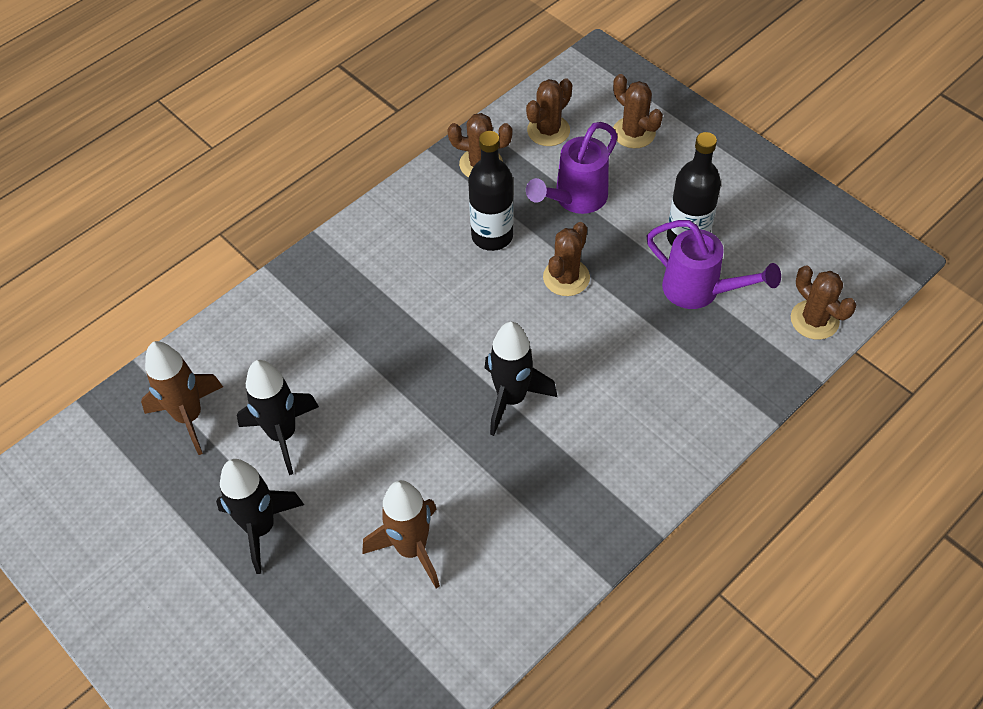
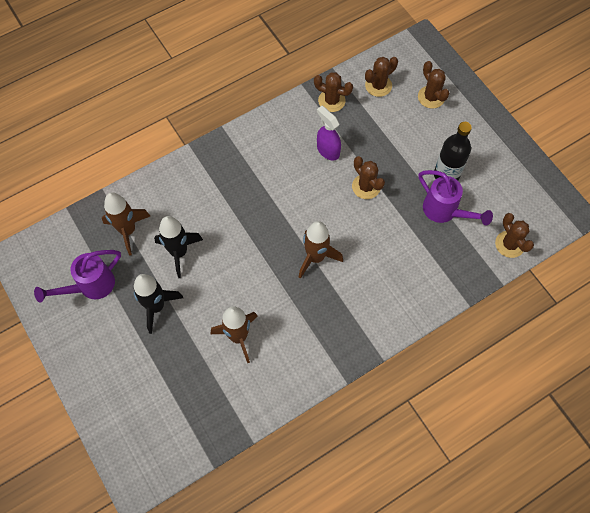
camera: 10 degrees right, 10 degrees up
(492, 236) = (327, 150): black bottle -> purple spray bottle
(511, 398) = (316, 257): black rocket -> brown rocket
(566, 277) = (366, 186): brown cactus -> brown cactus turned 75 degrees counterclockwise
(574, 199) = (383, 136): purple watering can -> purple watering can (90, 286)

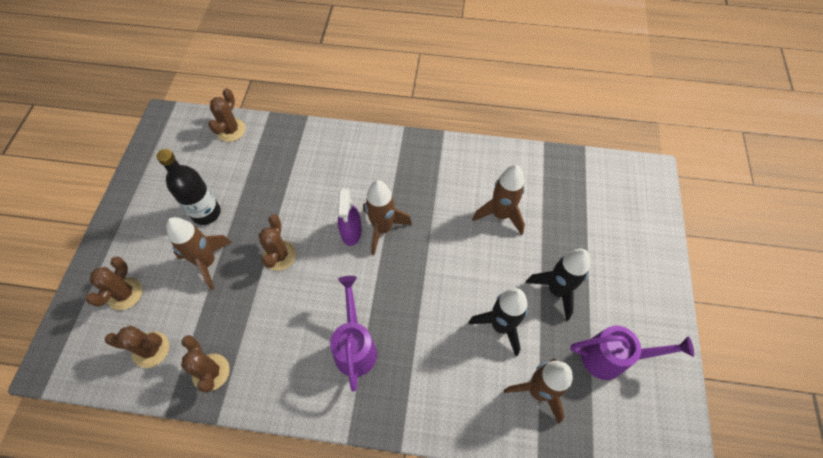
camera: 140 degrees left, 5 degrees down
(327, 150) = (273, 318): purple spray bottle -> purple spray bottle (351, 232)
(406, 148) = (207, 262): none -> brown rocket
(445, 211) = (244, 186): purple watering can -> purple watering can (355, 346)

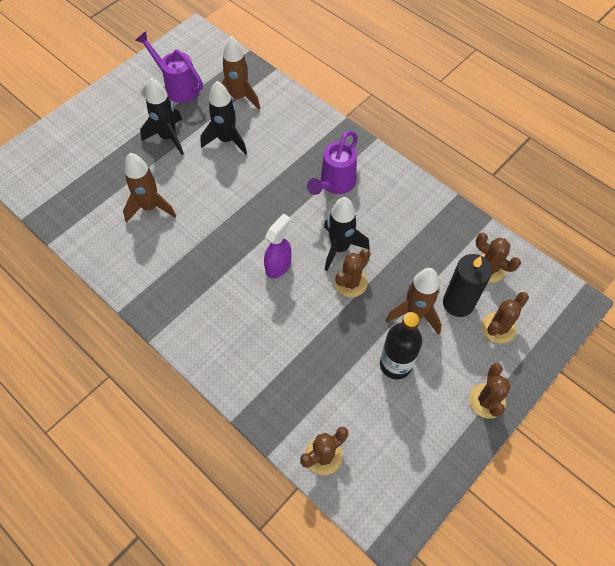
camera: 145 degrees left, 0 degrees up
(171, 295) = (458, 303): none -> black candle
(211, 372) = (448, 226): brown cactus -> brown cactus (487, 401)
(308, 281) = (340, 248): none -> black rocket
(382, 229) = (251, 253): brown rocket -> none

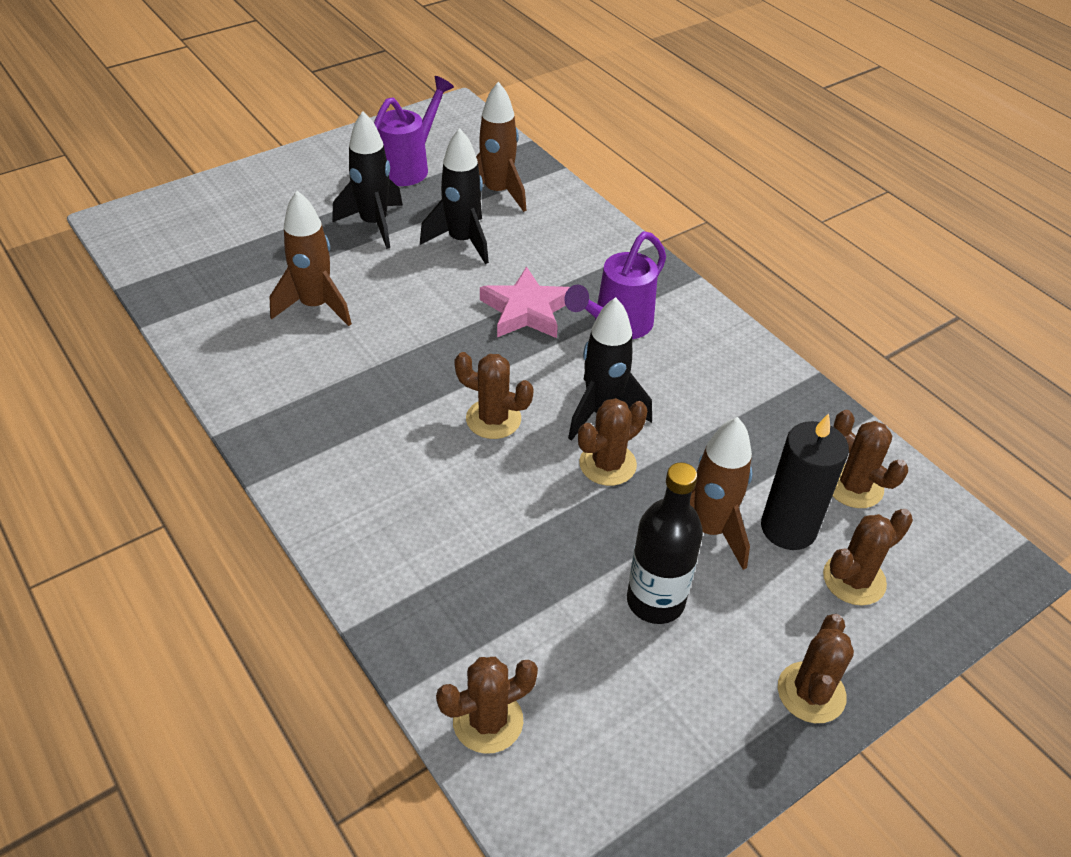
camera: 10 degrees right, 15 degrees down
(177, 87) = (409, 166): purple watering can -> purple watering can turned 75 degrees clockwise
(278, 266) = (493, 419): purple spray bottle -> brown cactus
(279, 184) = (526, 310): none -> pink star

